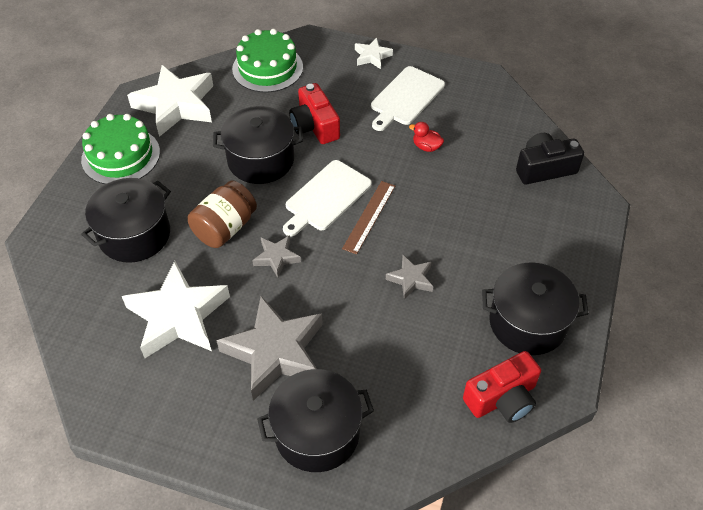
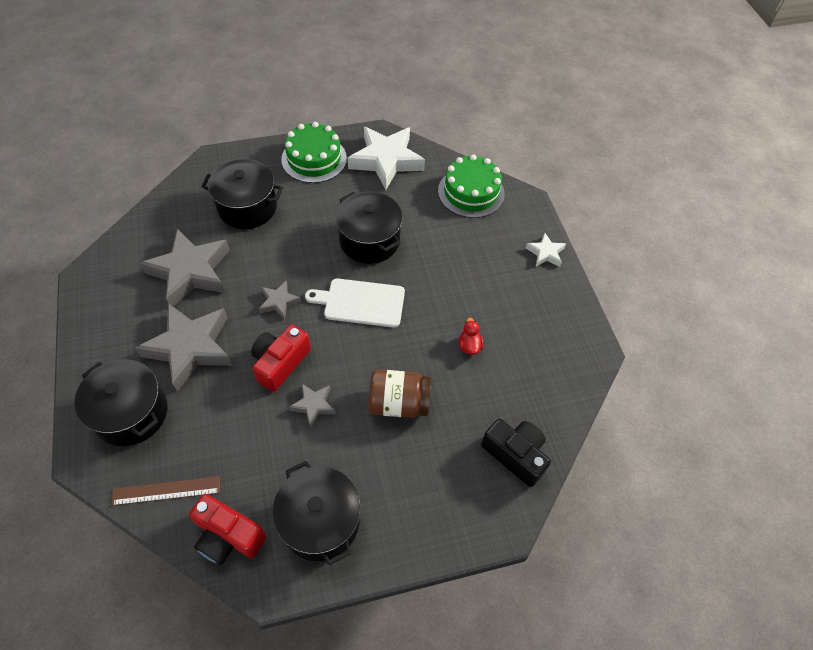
camera: 55 degrees right, 5 degrees up
(178, 316) = (190, 272): white star -> grey star
(225, 228) = (287, 255): brown jar -> brown jar (398, 403)
(315, 126) = (432, 255): red camera -> red camera (280, 363)
(369, 216) = (361, 342): brown ruler -> brown ruler (166, 491)
(405, 98) = (516, 302): white cutting board -> none

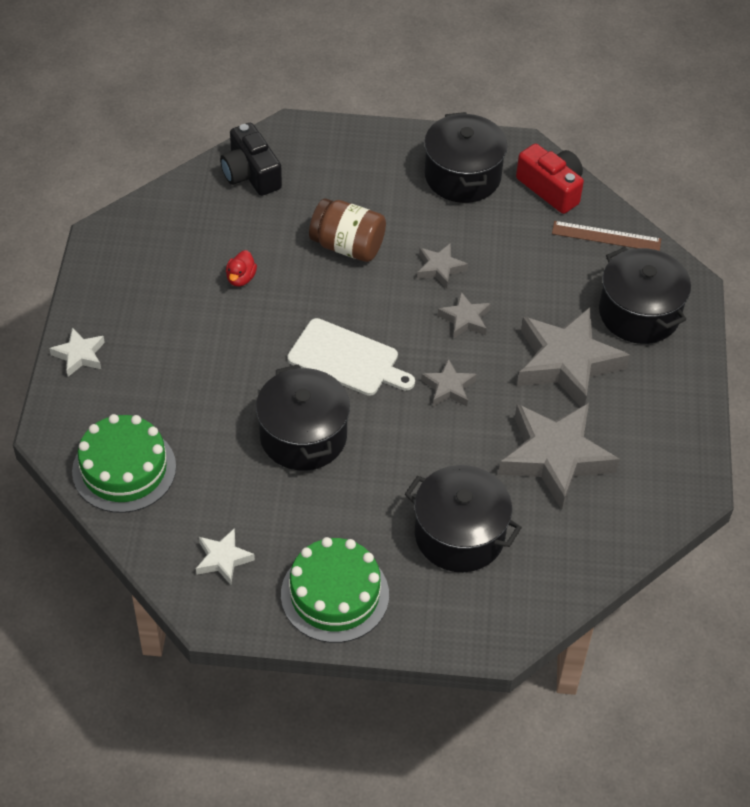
camera: 160 degrees left, 5 degrees down
(280, 363) = (465, 319): red camera -> grey star
(386, 160) = (223, 559): white star -> white star, size x0.48

